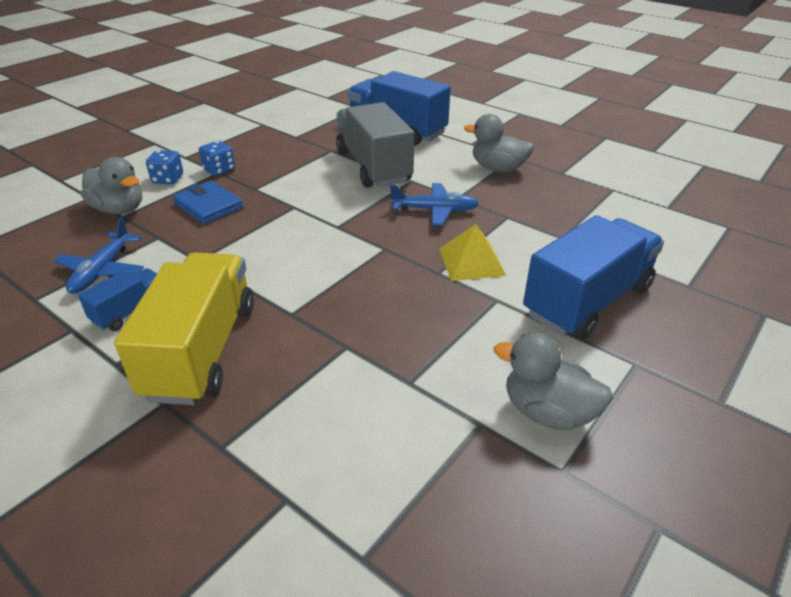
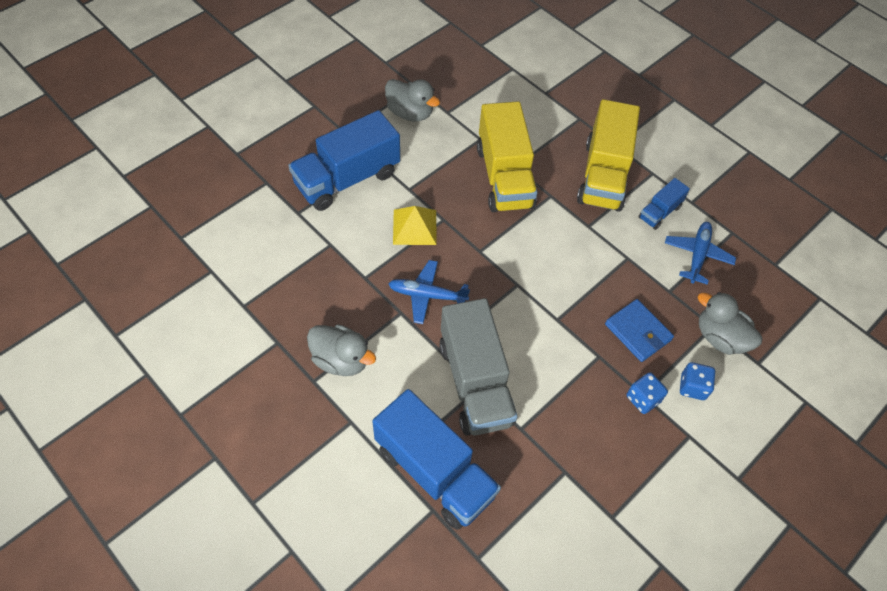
camera: 175 degrees left, 20 degrees up
(361, 330) = (504, 177): none -> yellow truck

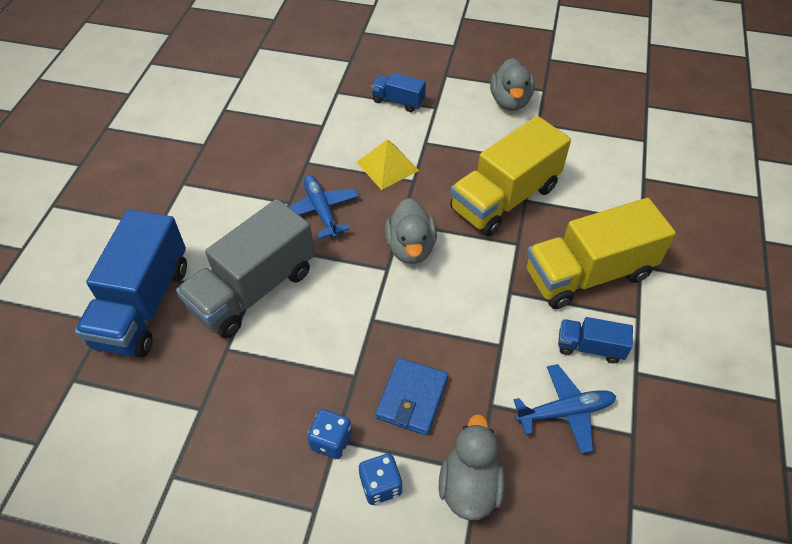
camera: 60 degrees right, 5 degrees down
(341, 360) = (214, 189): grey duck -> grey duck (410, 248)
(347, 179) = (398, 101): blue truck -> blue truck, size x0.48

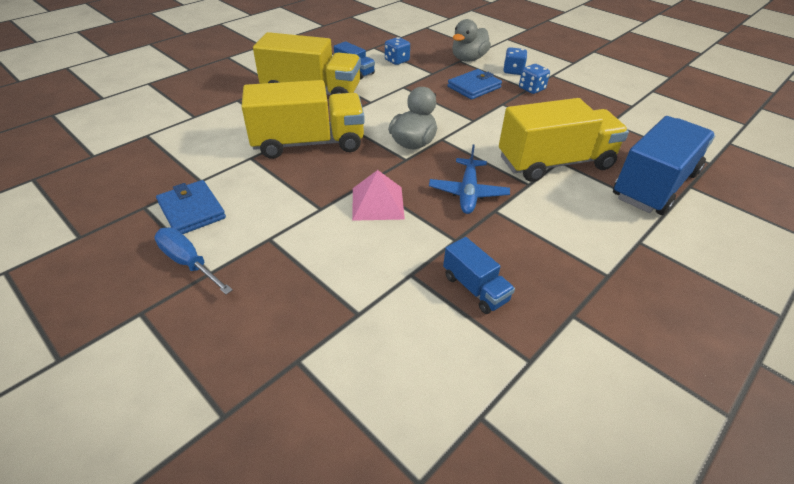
camera: 150 degrees left, 10 degrees down
(253, 289) = (555, 163): grey truck -> yellow truck
(387, 166) = (377, 203): yellow pyramid -> pink pyramid
(398, 101) = (299, 264): blue truck -> blue truck (475, 288)
(464, 74) = (189, 263): none -> blue screwdriver
(510, 101) = (192, 210): grey duck -> blue wallet
(565, 411) = (397, 61): blue plane -> blue dice

